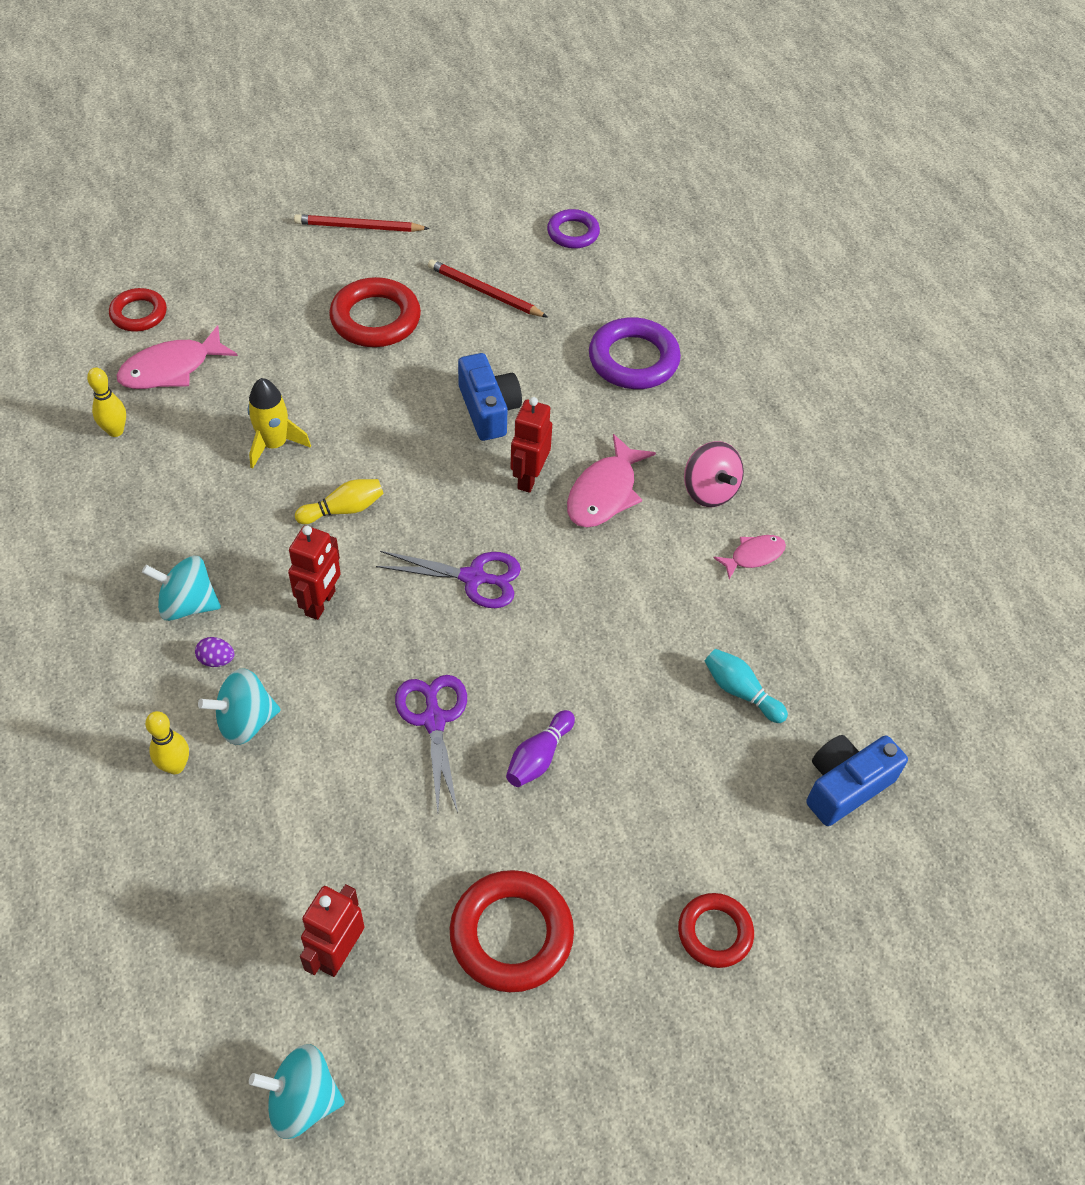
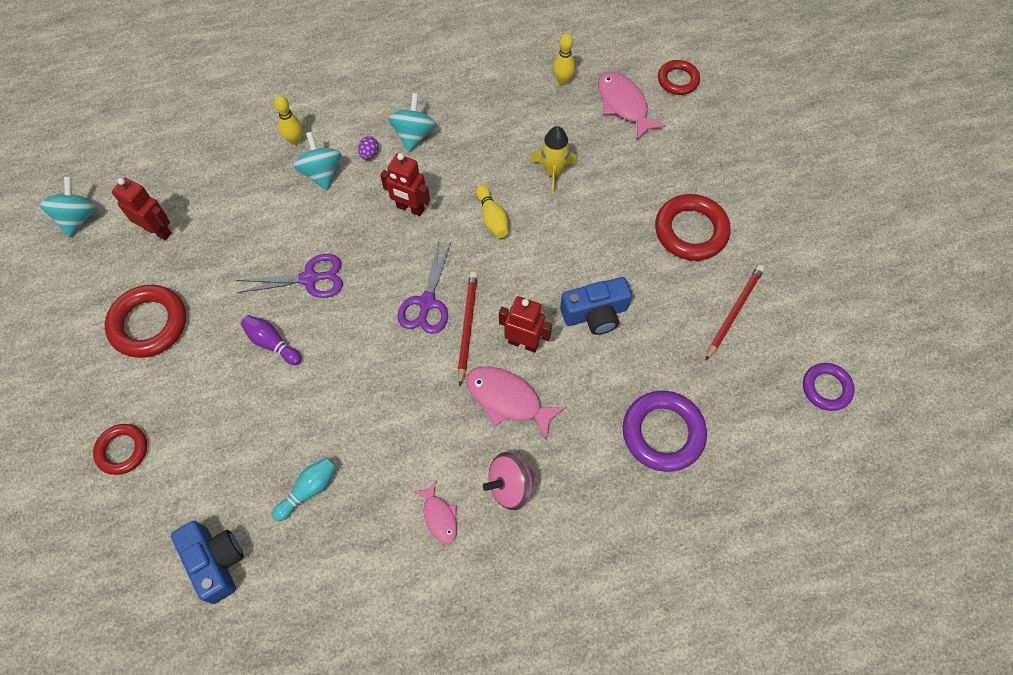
camera: 95 degrees right, 10 degrees up
(359, 227) = (800, 214): red pencil -> red pencil (467, 326)

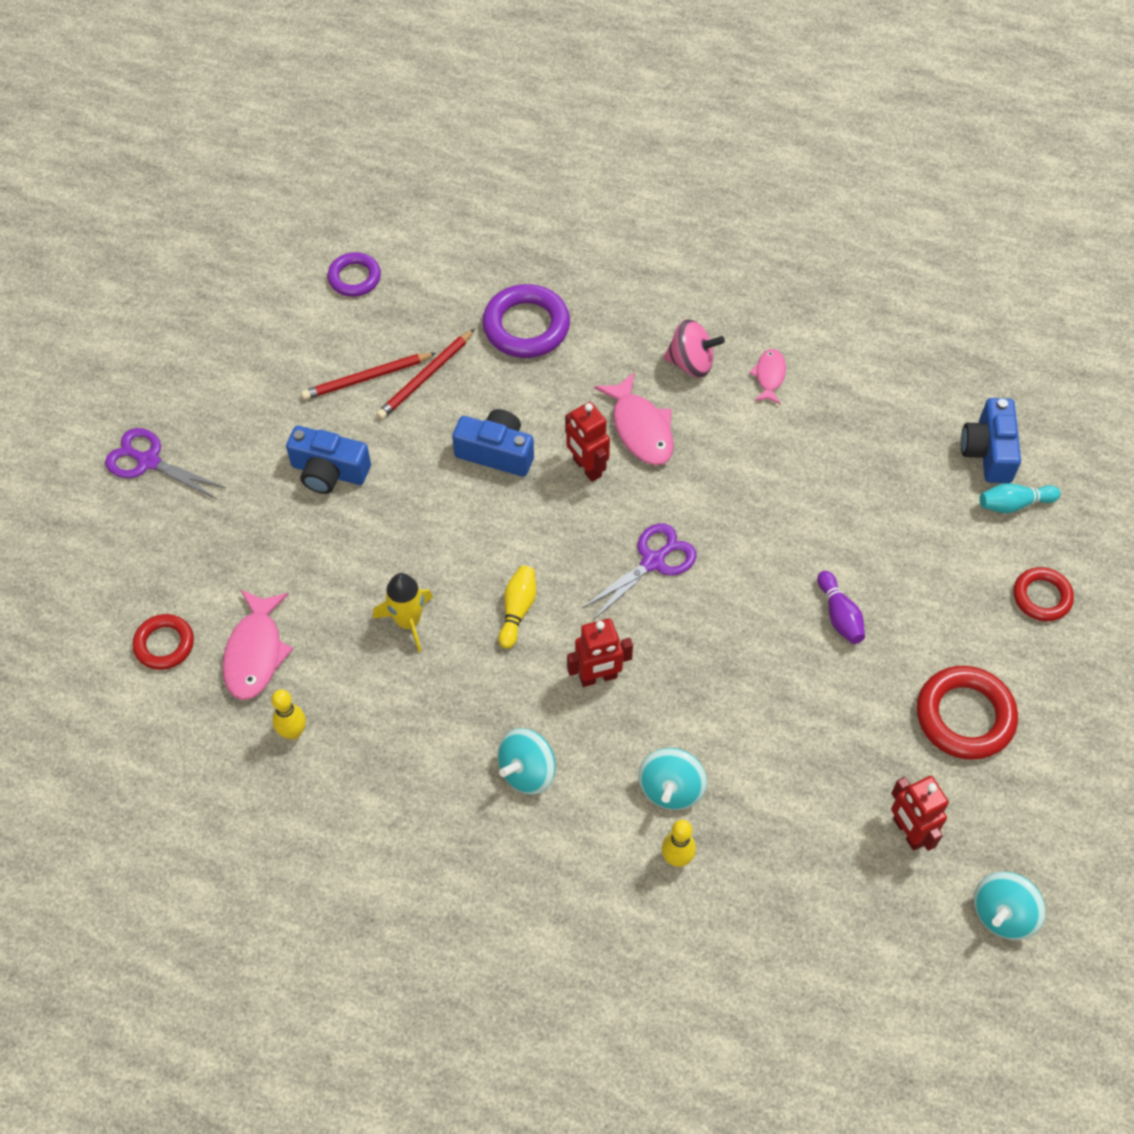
camera: 145 degrees left, 5 degrees down
(308, 490) = (875, 460): turquoise bowling pin -> turquoise bowling pin (1014, 504)
(309, 278) = (761, 662): purple scissors -> purple scissors (148, 461)
(369, 154) = (598, 779): purple egg -> none
(410, 208) = (598, 677): red robot -> red robot turned 105 degrees clockwise
(467, 326) = (630, 514): red pencil -> red pencil (425, 377)
(691, 231) = (329, 471): red ring -> blue camera

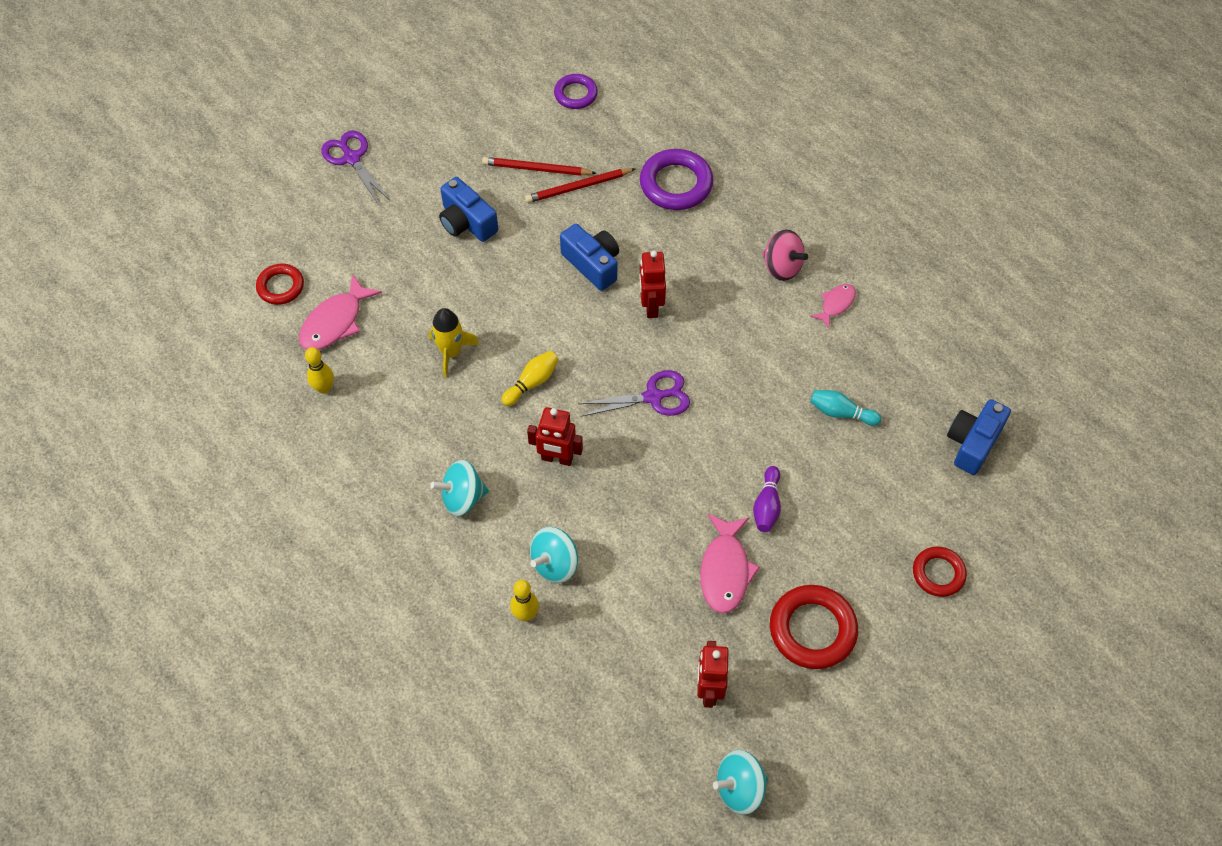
camera: 30 degrees right, 0 degrees up
(640, 429) = (710, 297): pink fish -> pink fish (725, 570)
(1014, 504) = (965, 493): turquoise bowling pin -> turquoise bowling pin (841, 413)

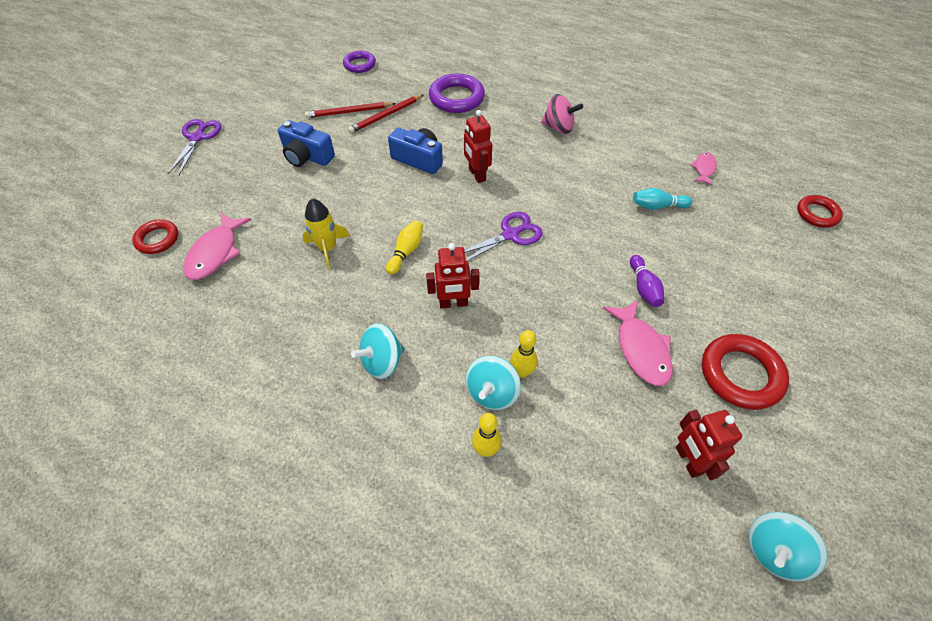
camera: 20 degrees left, 5 degrees down
(324, 388) = (220, 307): yellow bowling pin -> yellow bowling pin (521, 372)
(352, 158) = (197, 138): purple scissors -> purple scissors turned 60 degrees clockwise
(836, 304) = (610, 140): pink fish -> pink fish (703, 169)
(938, 573) = (804, 297): red ring -> red ring (817, 214)
(973, 443) = (762, 200): blue camera -> none

